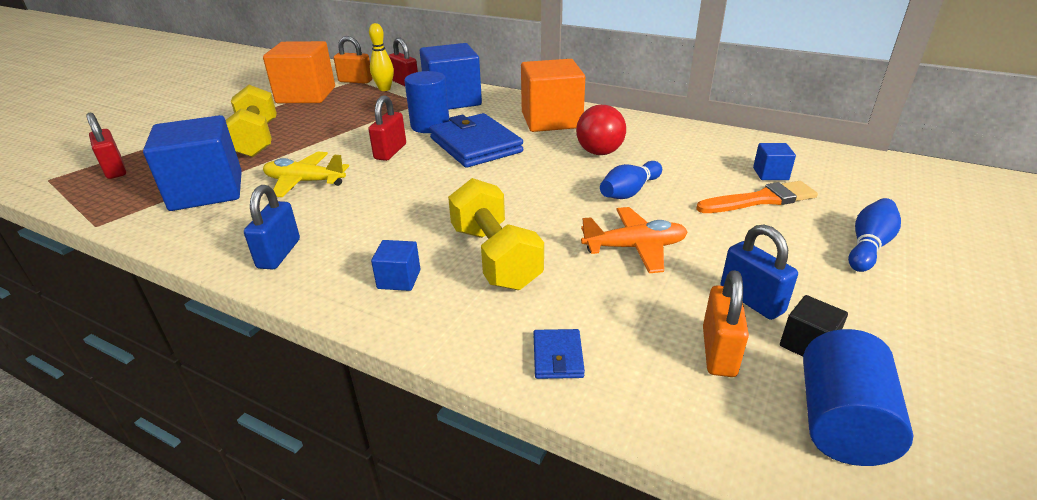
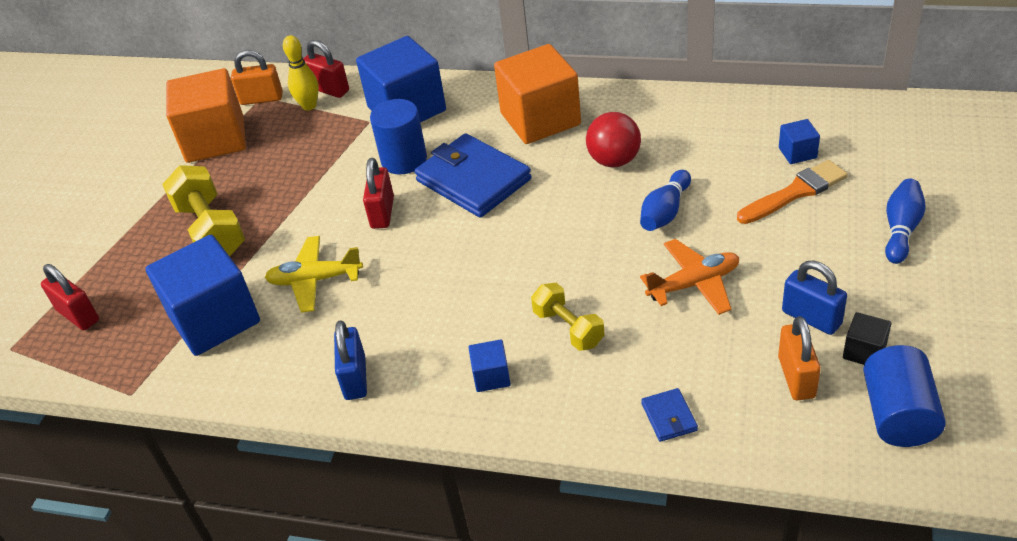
camera: 10 degrees left, 10 degrees up
(495, 257) = (568, 328): yellow dumbbell -> yellow dumbbell, size x0.62

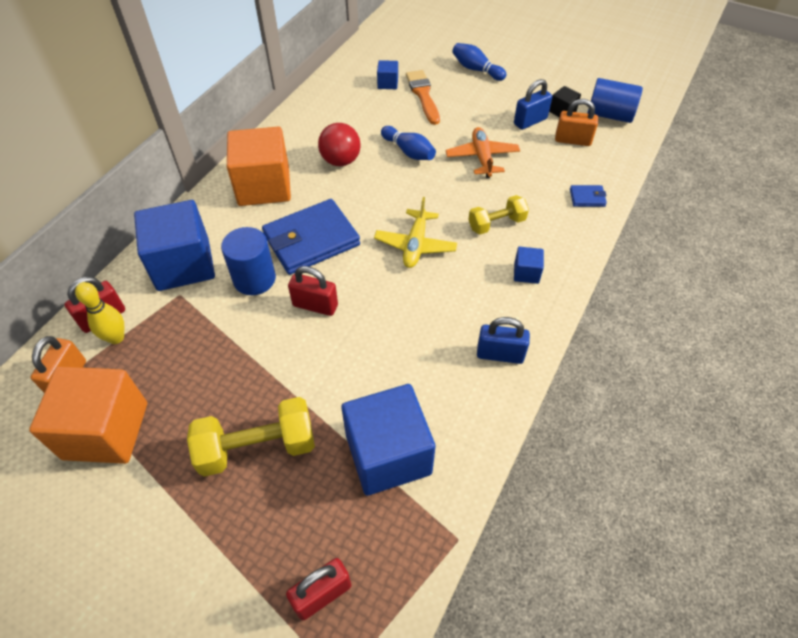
camera: 80 degrees left, 10 degrees up
(315, 280) = (375, 367): yellow plane -> yellow plane (415, 245)

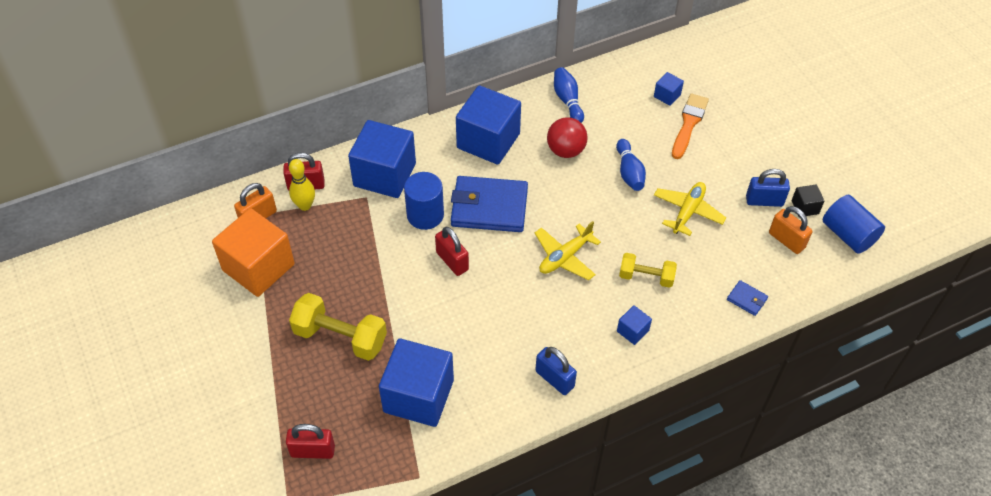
camera: 35 degrees right, 0 degrees up
(264, 186) = (488, 141): orange cube -> blue cube
(476, 70) = (762, 122): blue bowling pin -> blue bowling pin (567, 100)
(482, 157) = (688, 212): orange plane -> yellow plane

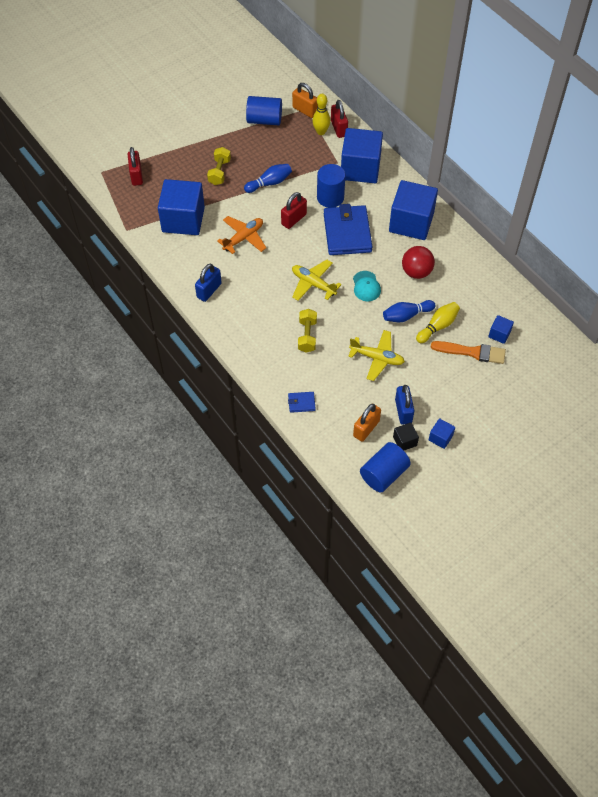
camera: 80 degrees right, 5 degrees up
(258, 267) = (264, 120): orange cube -> blue cylinder
(340, 337) = (219, 172): yellow dumbbell -> yellow dumbbell, size x0.62
(470, 324) = (243, 238): none -> orange plane
(567, 100) = (470, 267): blue bowling pin -> blue bowling pin (269, 183)
(578, 203) = (366, 286): none -> turquoise cap
(632, 331) = (257, 332): blue cube -> blue cube (440, 438)
(649, 146) = (438, 326): none -> yellow bowling pin
(747, 299) = (301, 403): blue wallet -> blue wallet turned 60 degrees clockwise

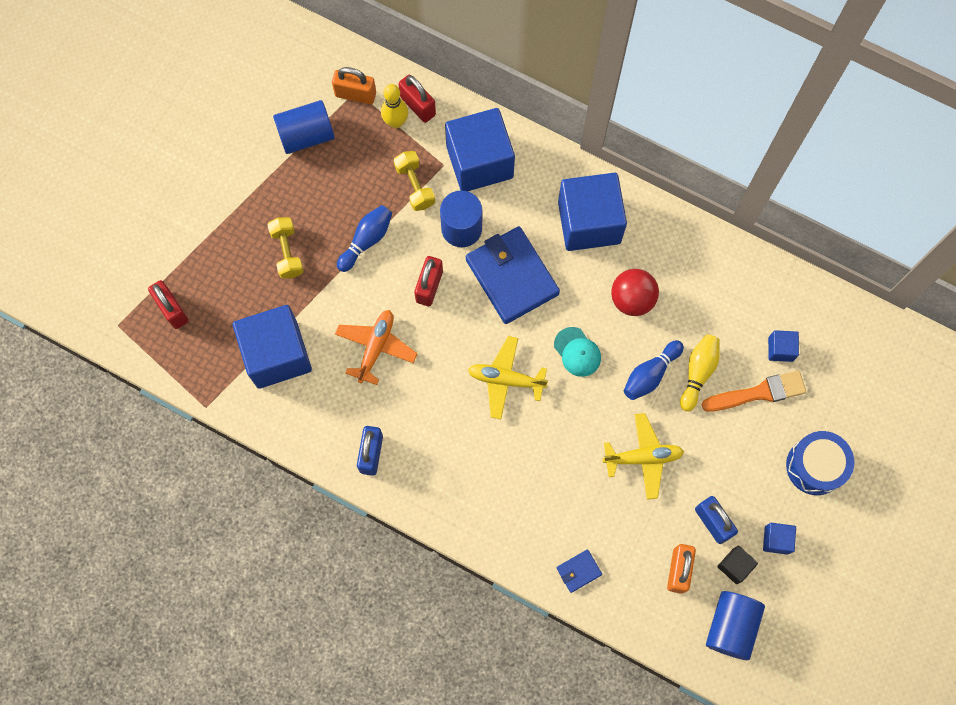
camera: 25 degrees left, 15 degrees up
(307, 336) = (537, 465): yellow dumbbell -> yellow dumbbell (415, 186)
(488, 407) = (815, 466): none -> blue drum

